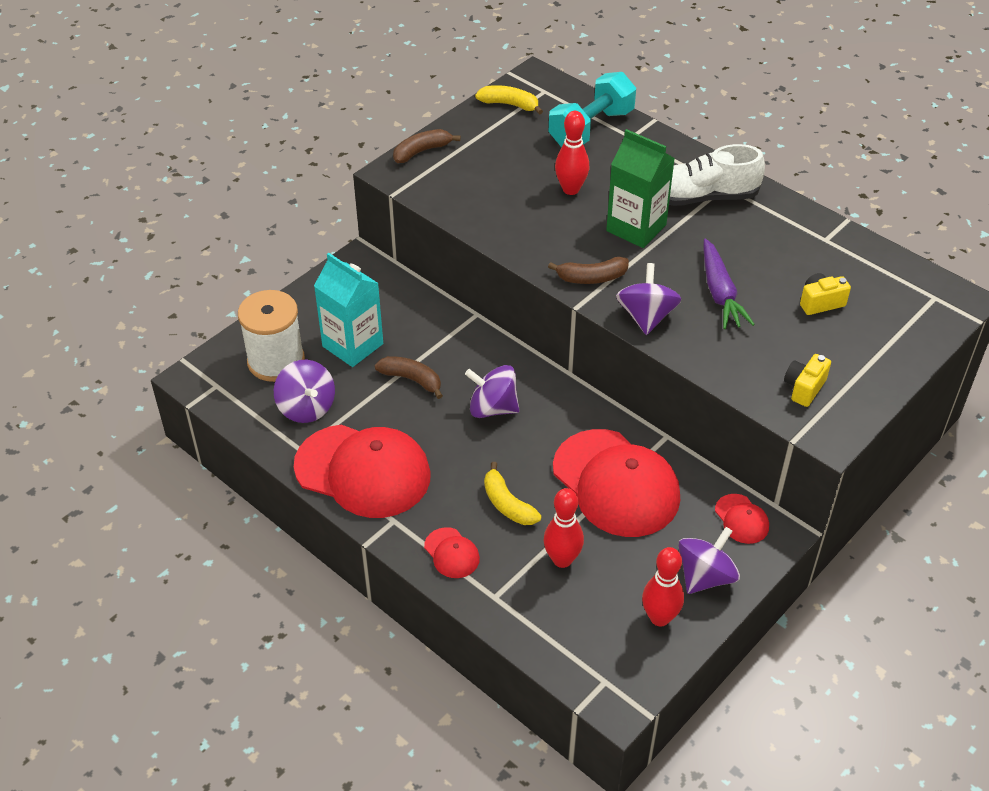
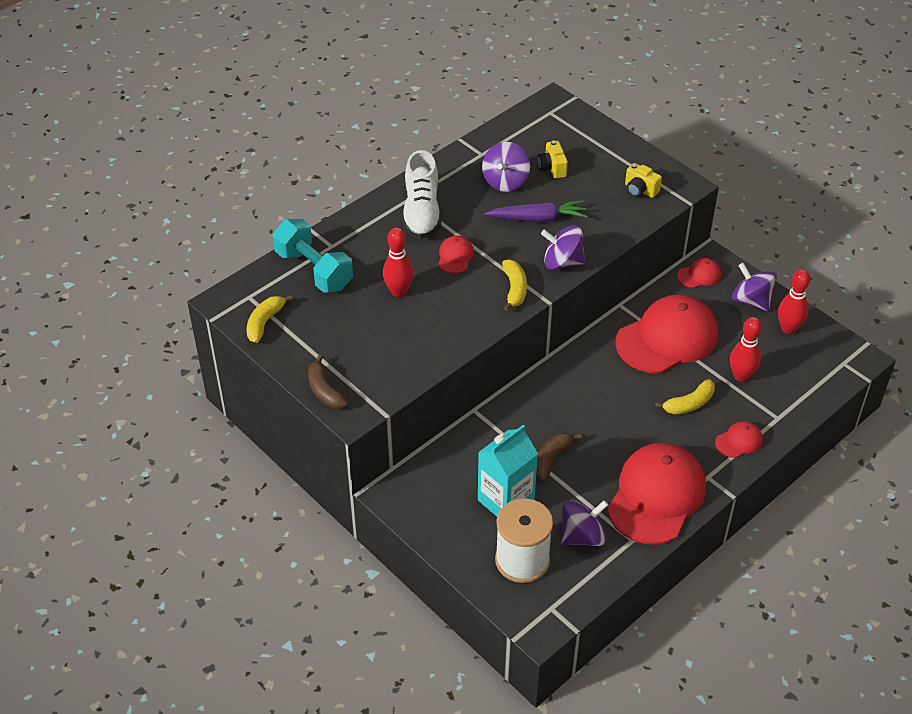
camera: 85 degrees left, 0 degrees up
(492, 408) = (587, 406): purple spinning top -> purple spinning top (505, 181)
(591, 278) = (514, 289): brown banana -> yellow banana
(636, 228) = (455, 256): green carton -> red cap

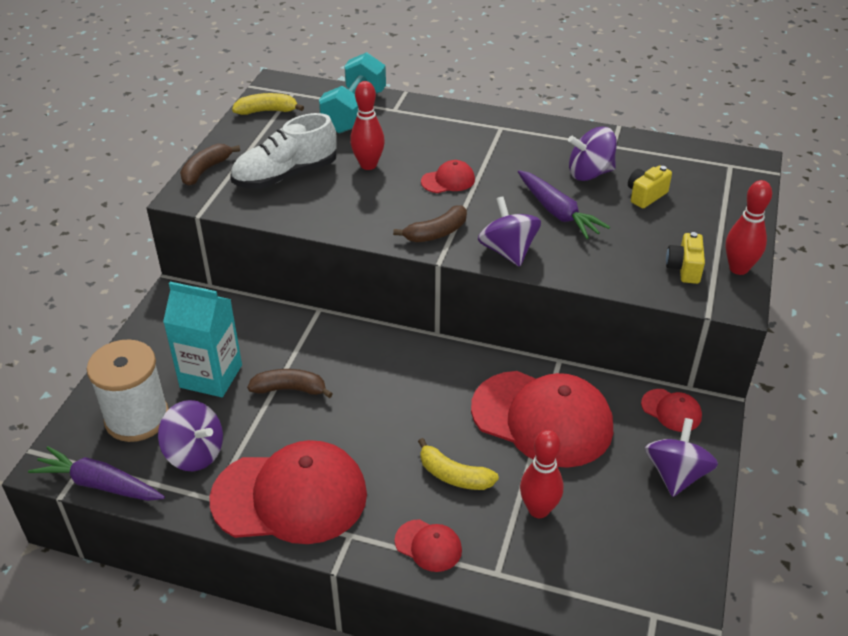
camera: 60 degrees right, 5 degrees down
(422, 212) = (489, 140): white shoe -> white shoe (285, 175)
(514, 289) = (436, 233): yellow banana -> brown banana
(578, 602) = (100, 484): none -> purple carrot
(788, 329) = (662, 530): red bowling pin -> red bowling pin (738, 268)

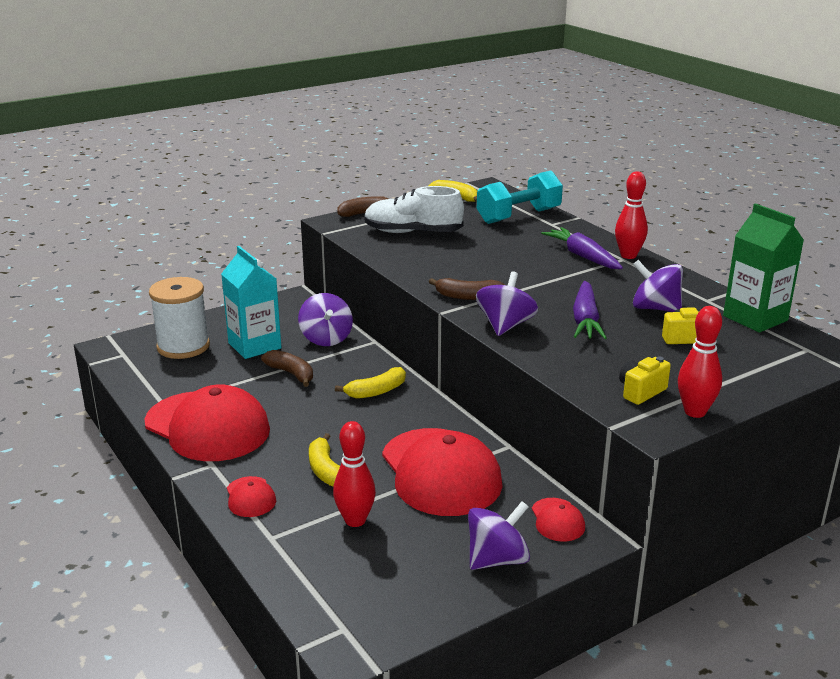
camera: 40 degrees right, 15 degrees down
(100, 484) = (117, 367): purple carrot -> purple carrot (583, 256)
(195, 453) = (188, 378): purple spinning top -> purple spinning top (326, 338)
(368, 165) = (480, 246): red bowling pin -> red bowling pin (628, 255)
(390, 365) = (376, 391): none -> yellow banana
(448, 180) = (526, 273): red cap -> none
(665, 149) = (755, 318): none -> green carton

